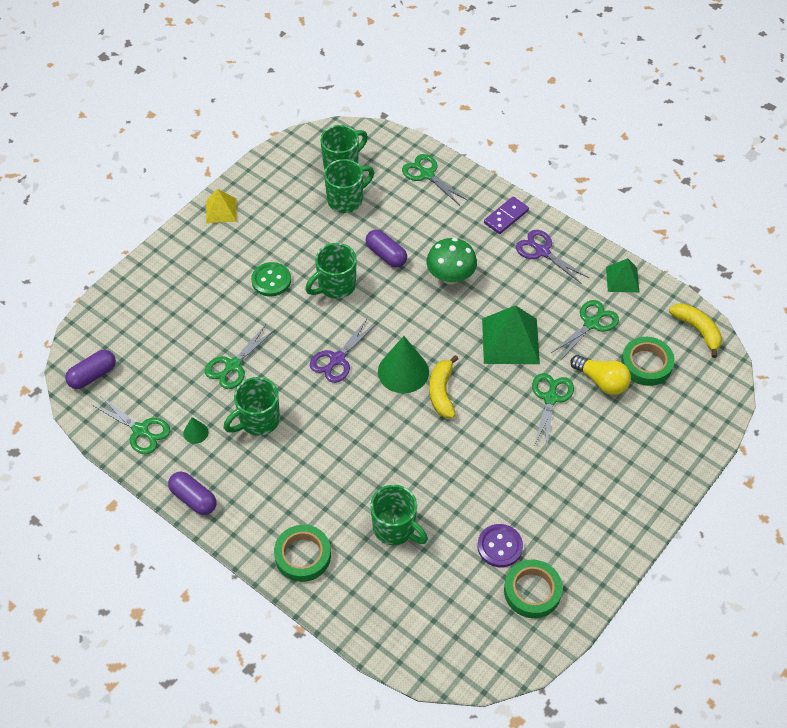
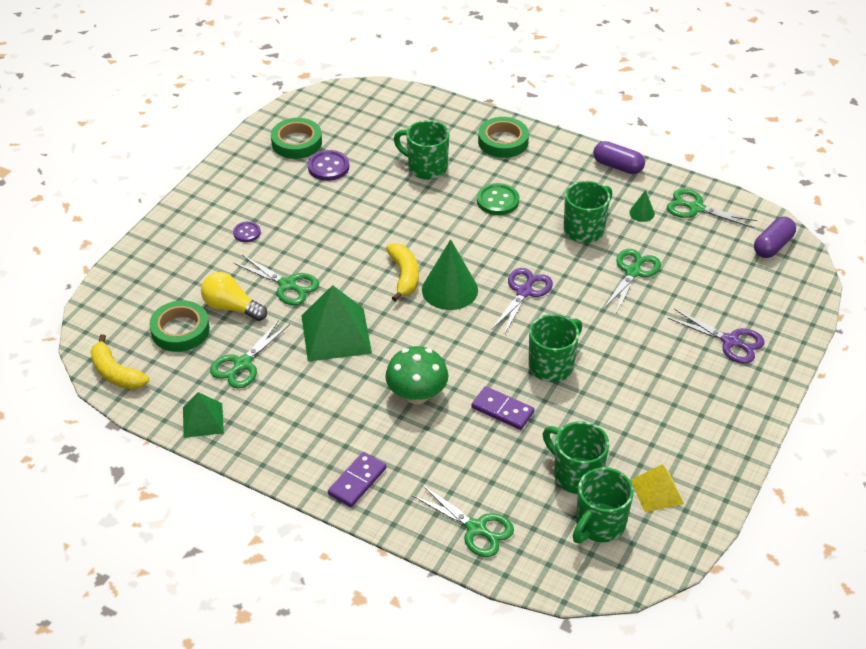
camera: 170 degrees right, 10 degrees down
(221, 210) = (732, 437): yellow pyramid -> yellow pyramid (657, 491)
(271, 280) = (630, 362): green button -> green button (497, 201)
(346, 200) = (576, 475): green mug -> green mug turned 90 degrees clockwise
(386, 255) = (502, 410): purple capsule -> purple domino
(542, 251) = (305, 441): purple scissors -> purple scissors (730, 341)
(550, 398) = (287, 285): green scissors -> green scissors turned 60 degrees counterclockwise
(588, 467) = (247, 233): none -> purple button

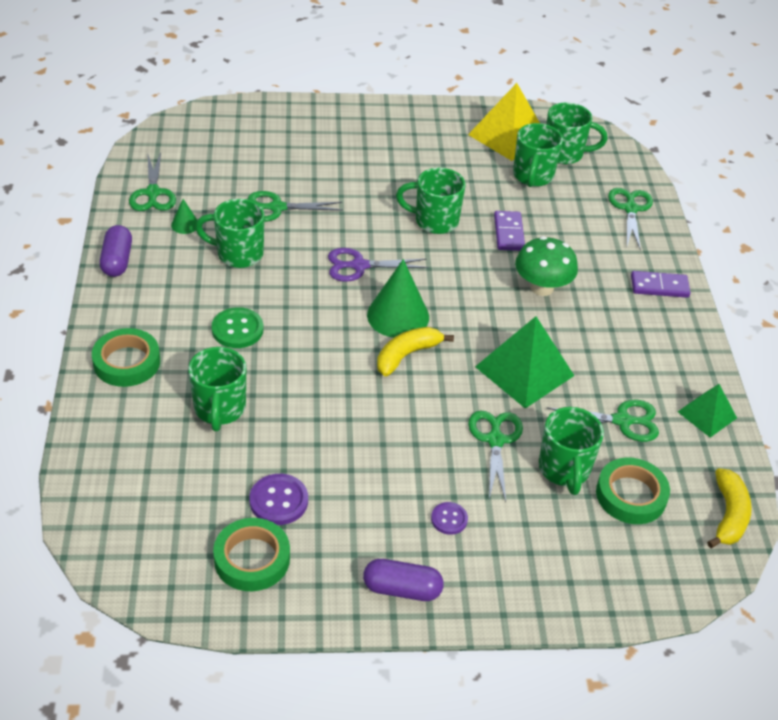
camera: 125 degrees left, 0 degrees up
(231, 307) = (564, 470): yellow light bulb -> green mug
(657, 491) = (508, 136): yellow pyramid -> yellow pyramid, size x1.70
(730, 341) = (320, 136): purple scissors -> none
(773, 246) = (177, 138): purple capsule -> purple capsule (402, 589)

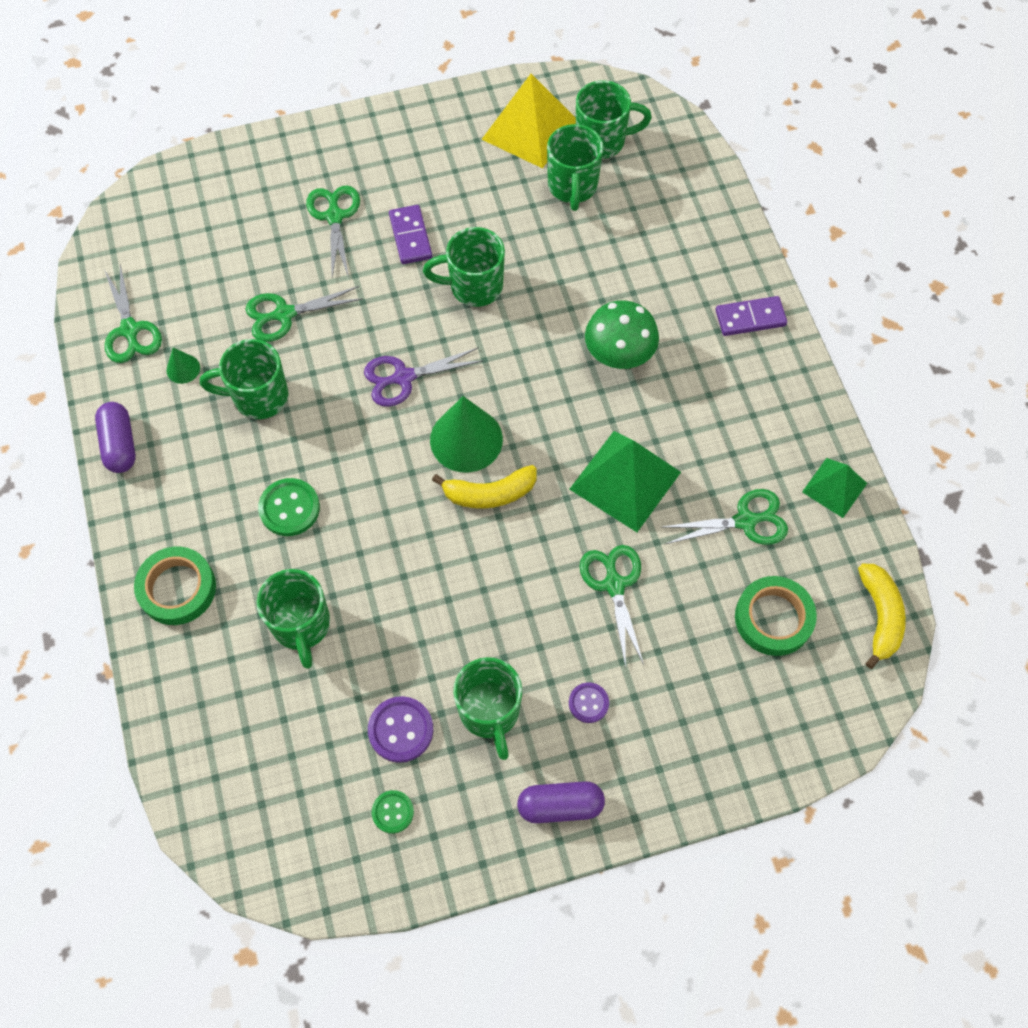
camera: 10 degrees left, 20 degrees up
(252, 559) = (392, 812): green tape -> green button
(406, 355) = (490, 493): yellow banana -> yellow banana turned 135 degrees counterclockwise
(508, 233) = (563, 282): purple domino -> purple domino (410, 236)
(564, 470) = (696, 604): green mug -> green mug (490, 712)
(630, 209) = (695, 208): green scissors -> green scissors (334, 216)

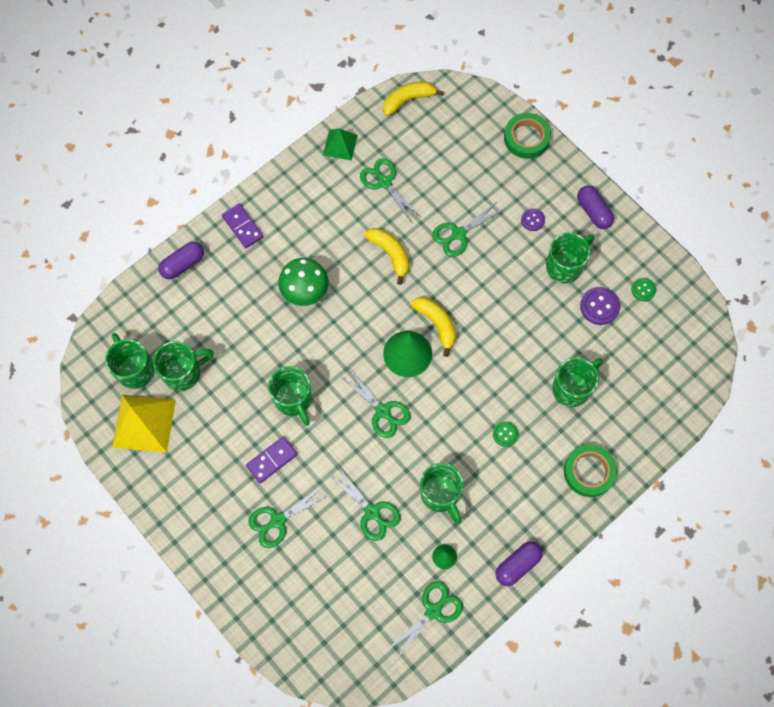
camera: 115 degrees left, 5 degrees up
(289, 508) = (505, 434): green button -> green button, size x0.63
(403, 378) = (383, 411): purple scissors -> green scissors
(625, 480) = (390, 254): green pyramid -> yellow banana
(724, 234) = (183, 264): none -> purple capsule
(773, 618) = (436, 149): green tape -> green tape (526, 138)

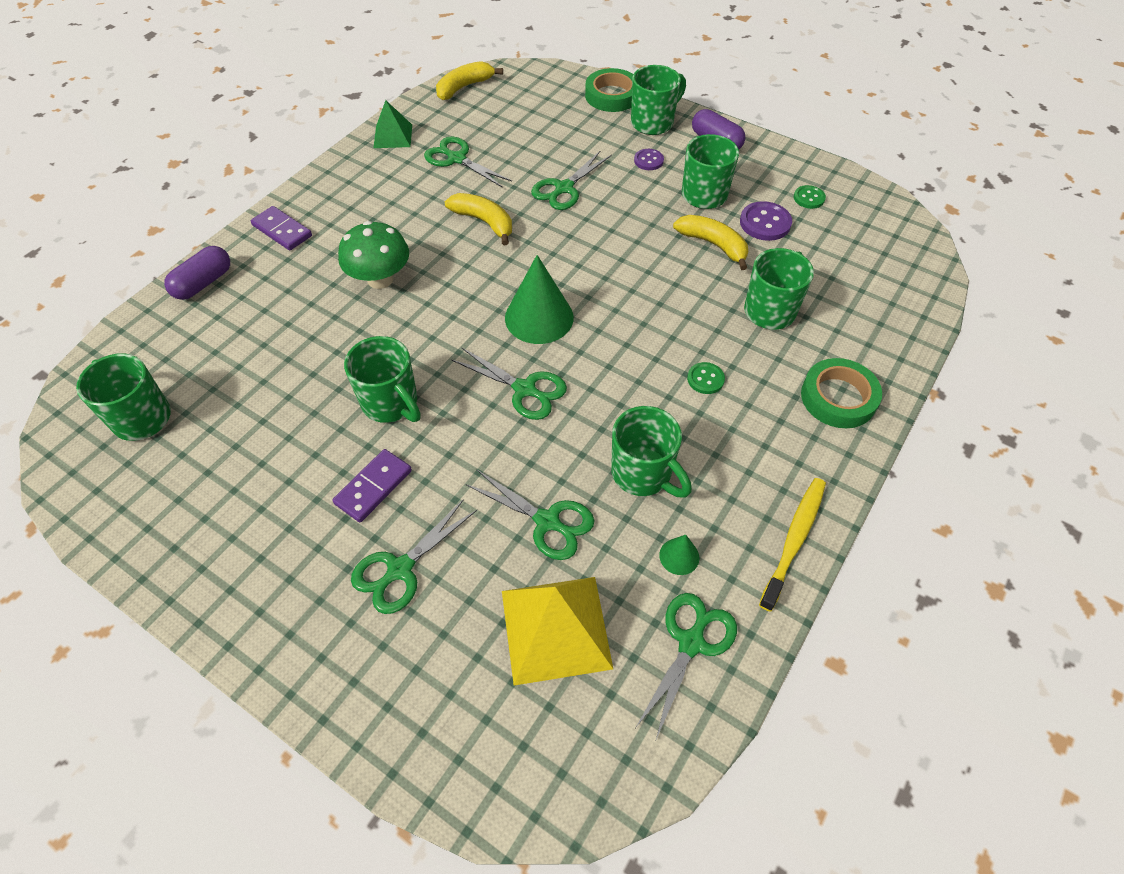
camera: 15 degrees left, 15 degrees down
(144, 423) = (160, 482): yellow pyramid -> yellow pyramid (556, 629)
(183, 373) = (218, 405): green mug -> green mug (653, 123)
(436, 324) = (567, 279): yellow banana -> yellow banana (713, 244)
(517, 565) = (794, 541): purple capsule -> yellow toothbrush

